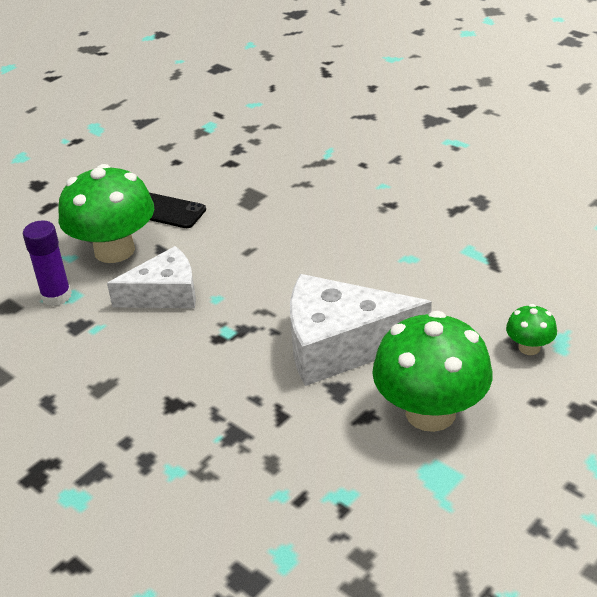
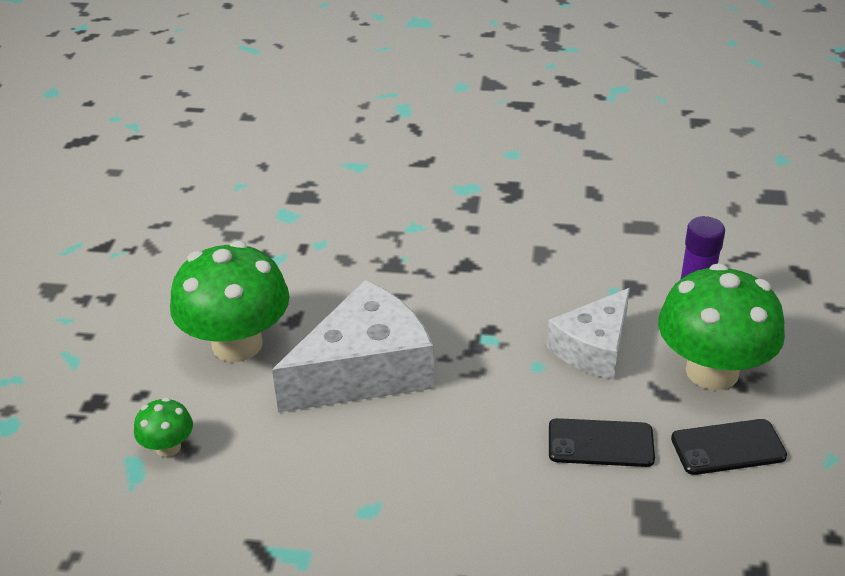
camera: 145 degrees right, 0 degrees up
(234, 239) = (600, 443): none -> black phone

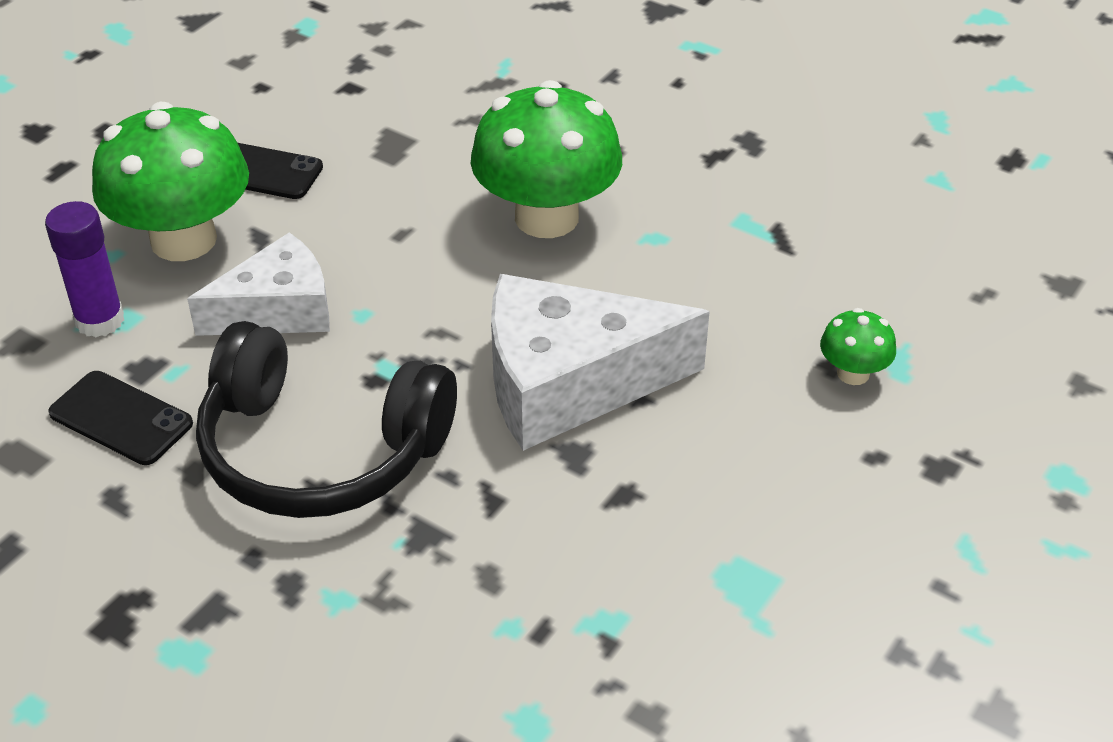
camera: 155 degrees left, 5 degrees up
(237, 344) = (720, 483): green mushroom -> green mushroom (546, 217)
(485, 282) = (320, 451): none -> black headphones
(600, 443) = (376, 215): black phone -> black phone (121, 418)

